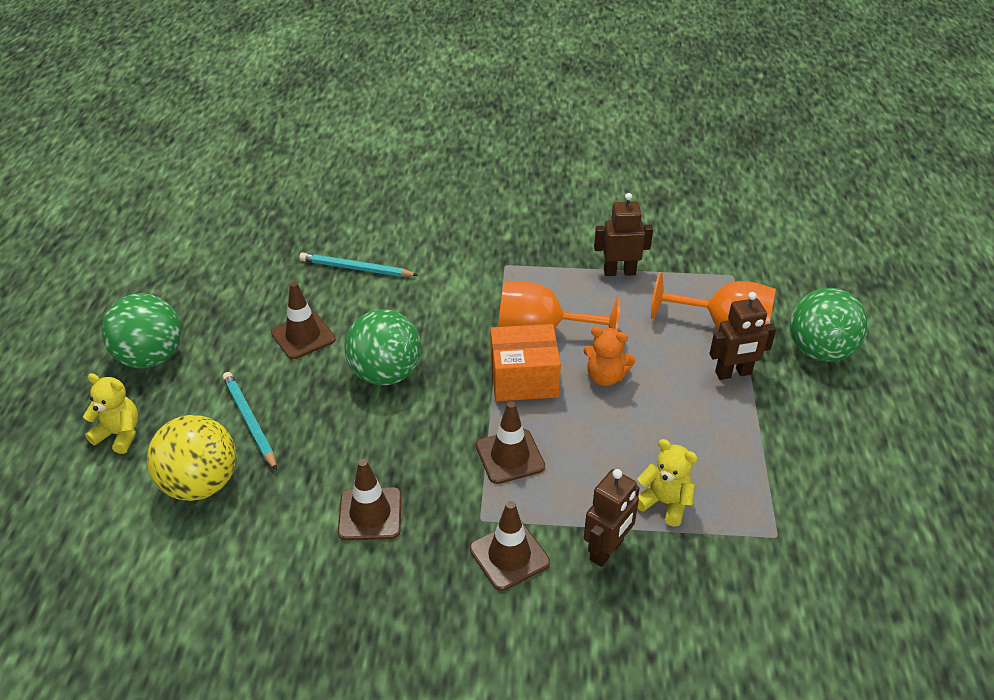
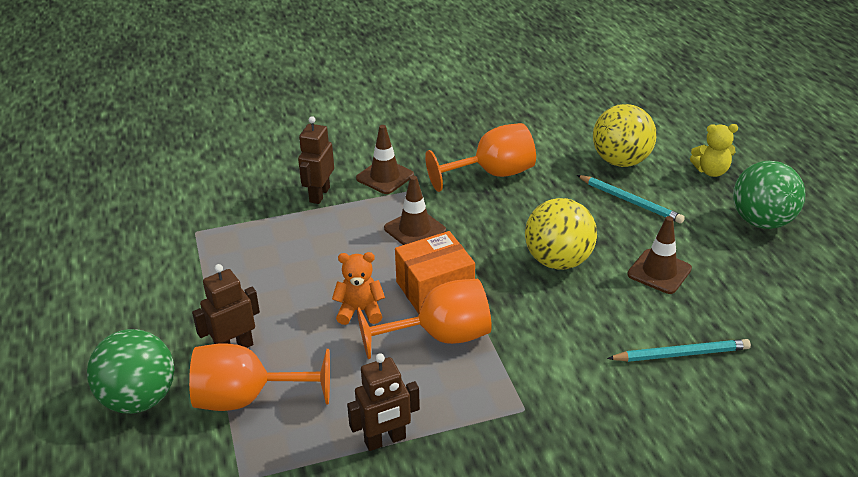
camera: 160 degrees right, 5 degrees down
(370, 514) = (492, 174): brown traffic cone -> orange goblet
(386, 374) = (558, 261): green ball -> yellow ball
(664, 503) = (283, 230): yellow teddy bear -> none

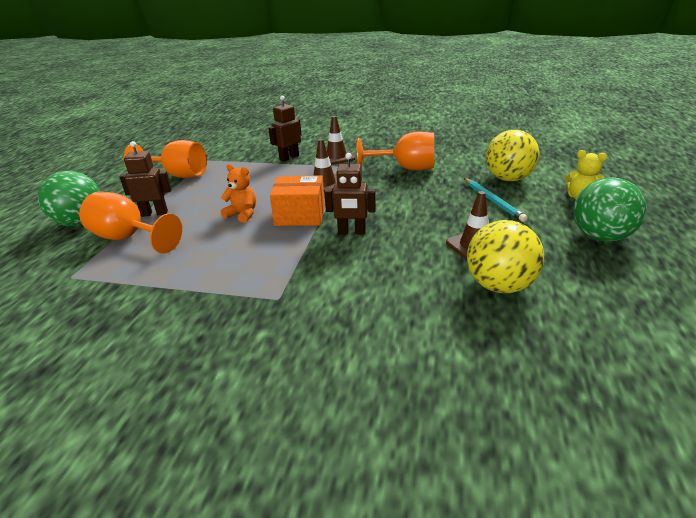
camera: 30 degrees right, 5 degrees down
(385, 440) = (170, 285): brown robot -> brown robot (351, 232)
(440, 337) = (273, 240): orange goblet -> orange goblet (178, 175)
(558, 261) = (401, 221): yellow ball -> yellow ball (499, 285)
(681, 354) = (439, 303): turquoise pencil -> none

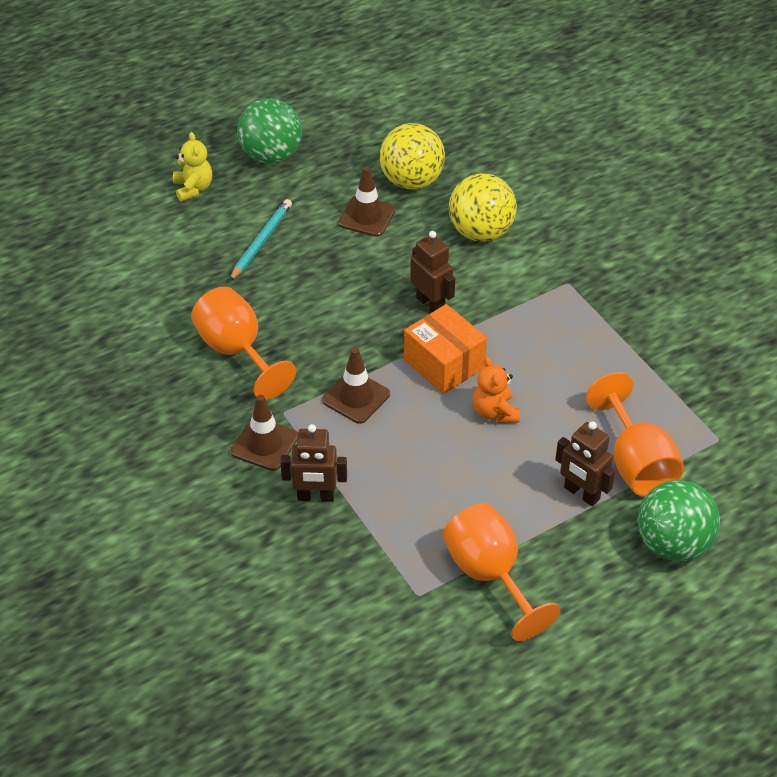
camera: 135 degrees left, 15 degrees up
(508, 179) = (188, 253): yellow ball -> yellow ball (481, 232)

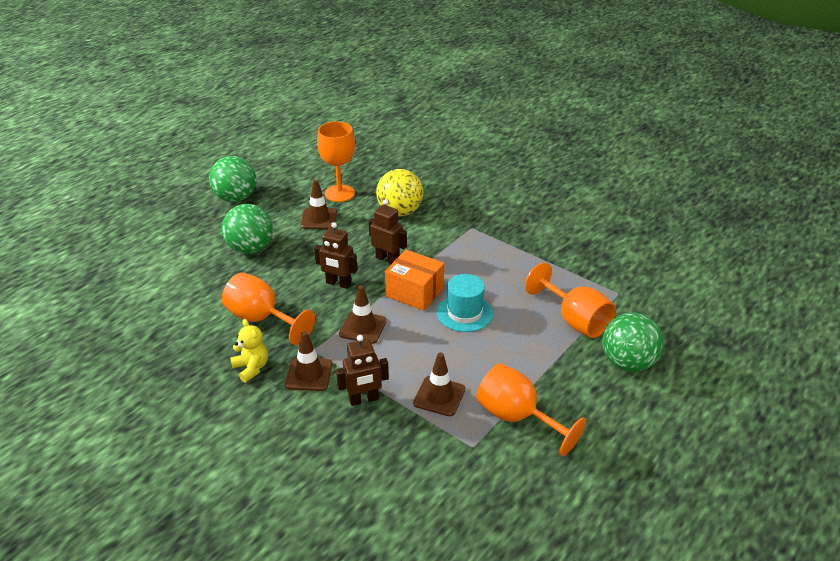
camera: 20 degrees left, 10 degrees down
(193, 188) = (187, 227): yellow teddy bear -> yellow teddy bear (251, 368)
(261, 242) = (250, 249): turquoise pencil -> green ball
(408, 519) = (439, 396): none -> brown traffic cone
(411, 181) = (339, 193): yellow ball -> orange goblet
(494, 412) = (464, 313): orange teddy bear -> turquoise hat
(581, 494) = (550, 348): brown robot -> brown robot (338, 284)

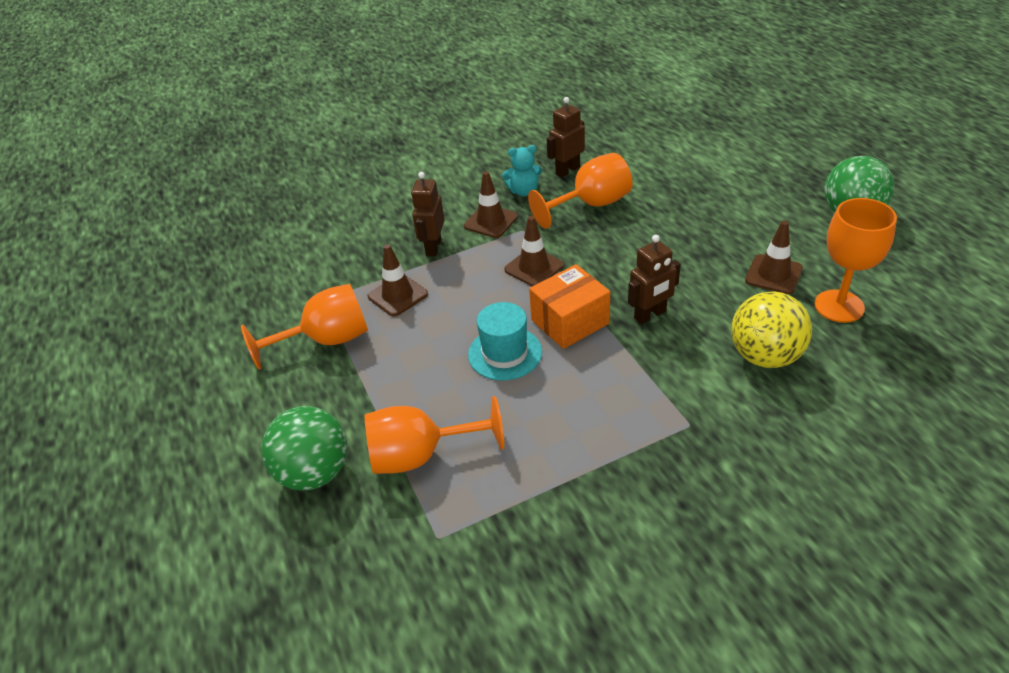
camera: 120 degrees right, 5 degrees up
(250, 249) = (726, 212): green ball -> none
(251, 368) = (524, 191): yellow teddy bear -> turquoise teddy bear
(338, 284) = (621, 265): brown robot -> brown robot (567, 170)

